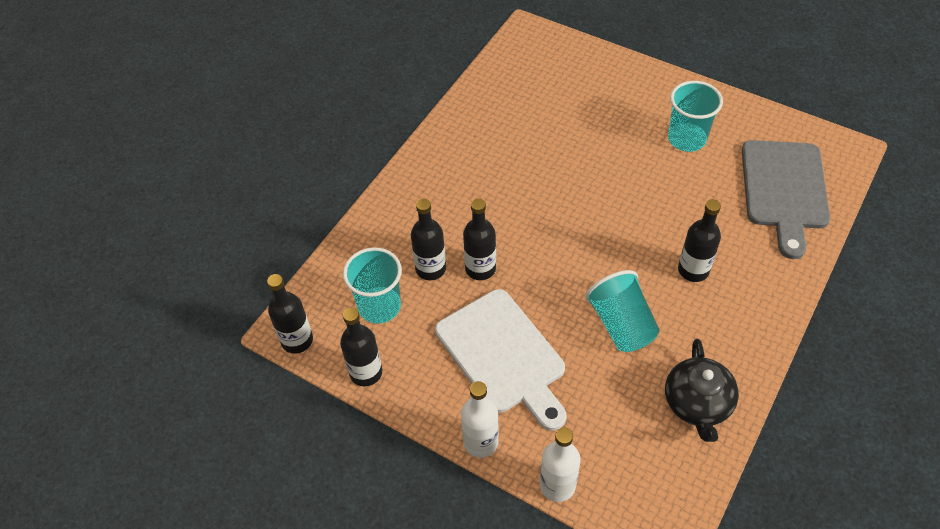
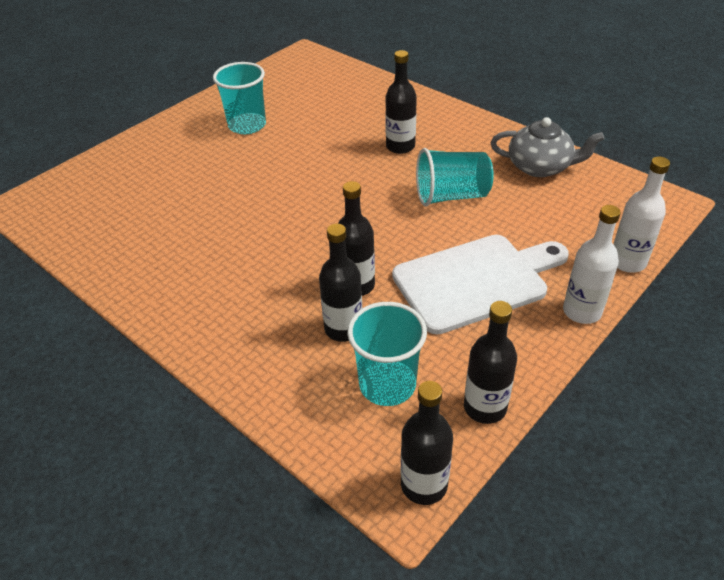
camera: 80 degrees left, 10 degrees down
(697, 403) = (540, 167): black teapot -> grey teapot
(784, 190) = (330, 88): grey cutting board -> none

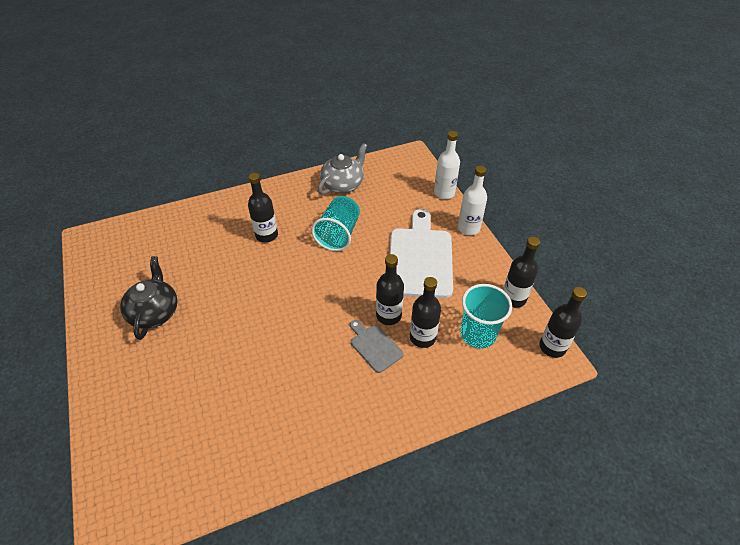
camera: 65 degrees left, 5 degrees up
(247, 125) = (155, 312): turquoise cup -> black teapot
(302, 290) = (374, 346): none -> grey cutting board

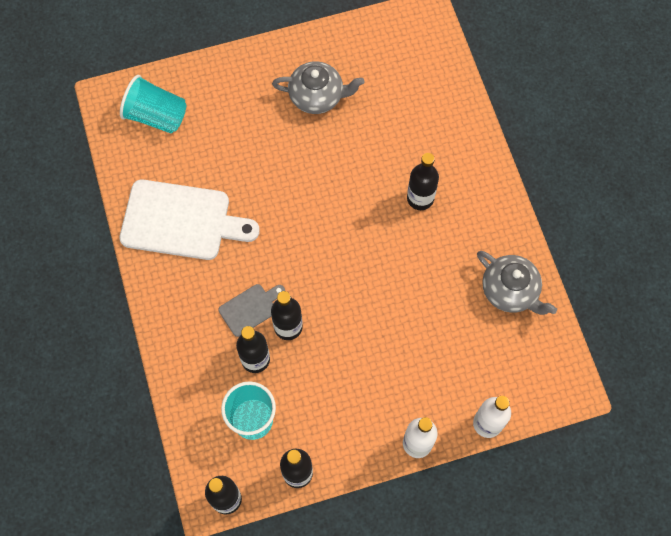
camera: 95 degrees right, 20 degrees up
(155, 312) = (317, 96): black teapot -> grey teapot
(338, 234) = (416, 280): turquoise cup -> turquoise cup (156, 116)
(420, 258) = (369, 373): white cutting board -> white cutting board (181, 221)

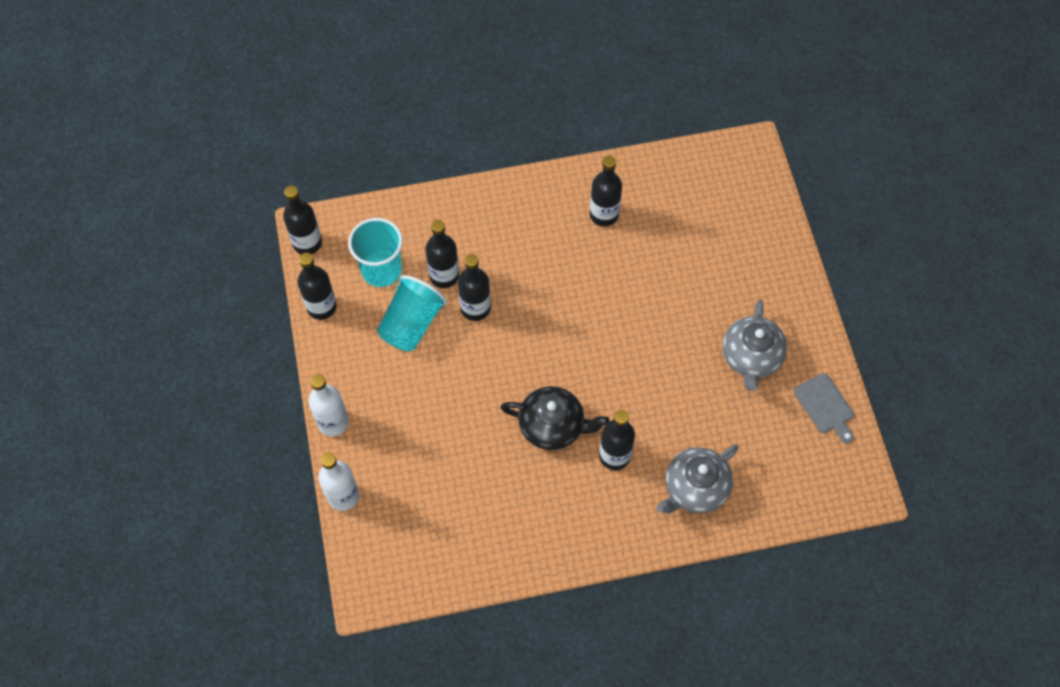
camera: 95 degrees right, 5 degrees down
(156, 116) = (729, 195): turquoise cup -> turquoise cup (412, 324)
(181, 221) = (604, 215): white cutting board -> black bottle
(250, 308) = (499, 274): grey cutting board -> grey cutting board (825, 406)
(398, 250) = (553, 426): none -> black teapot
(510, 290) = (492, 542): grey teapot -> grey teapot (695, 488)

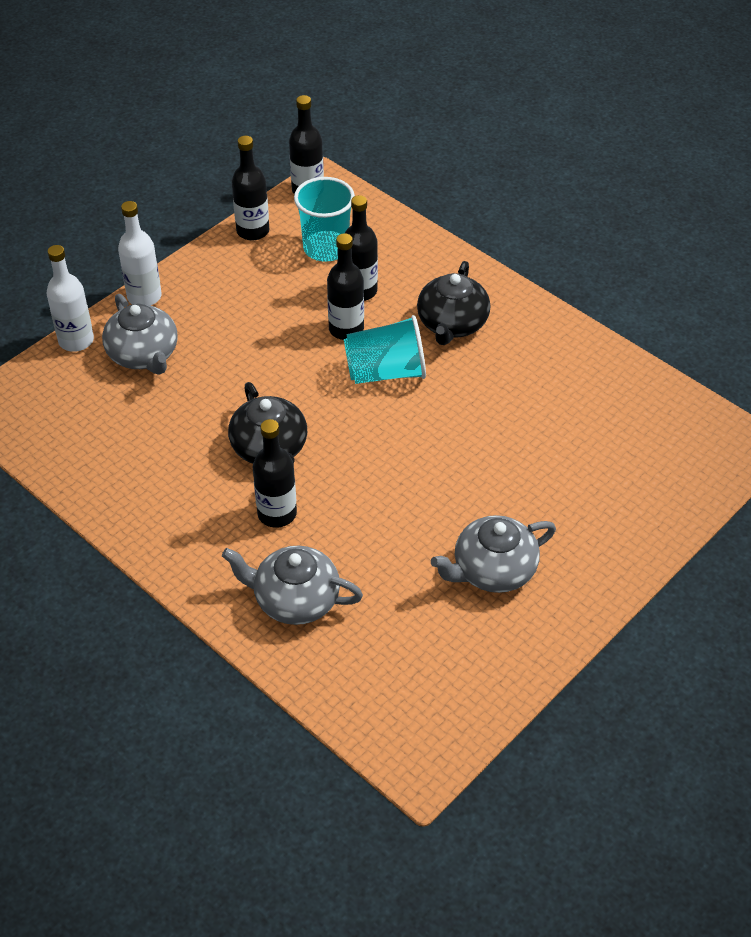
camera: 55 degrees right, 15 degrees down
(396, 457) = (143, 355): none -> grey teapot
(412, 324) = (289, 296): turquoise cup -> turquoise cup (386, 372)
(522, 240) = (452, 324): none -> black teapot
(604, 215) = (540, 367): black bottle -> none
(825, 406) = (493, 669): grey cutting board -> none

